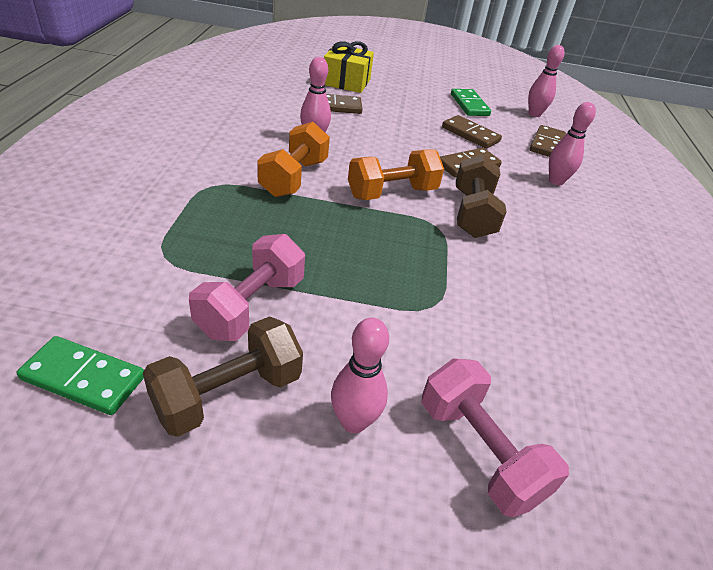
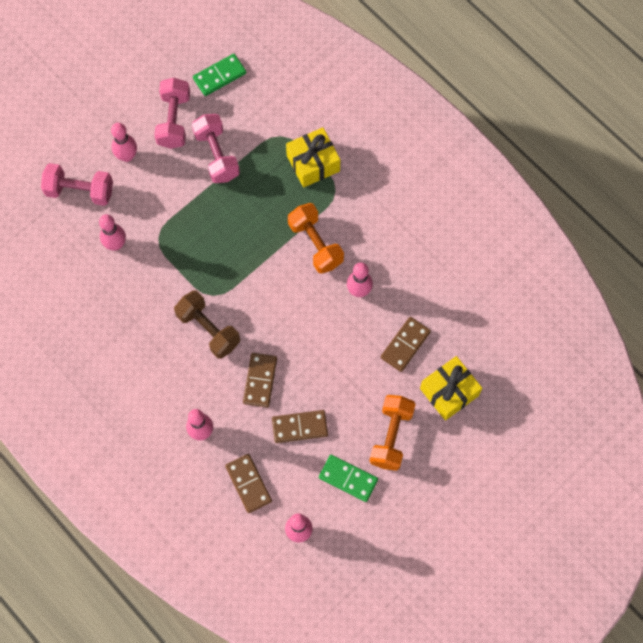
camera: 135 degrees right, 30 degrees up
(186, 213) = (313, 163): none -> yellow gift
(228, 394) = (174, 120): brown dumbbell -> pink dumbbell
(392, 193) = (261, 295): orange dumbbell -> orange dumbbell (391, 436)
(494, 345) = (116, 244): none -> pink bowling pin

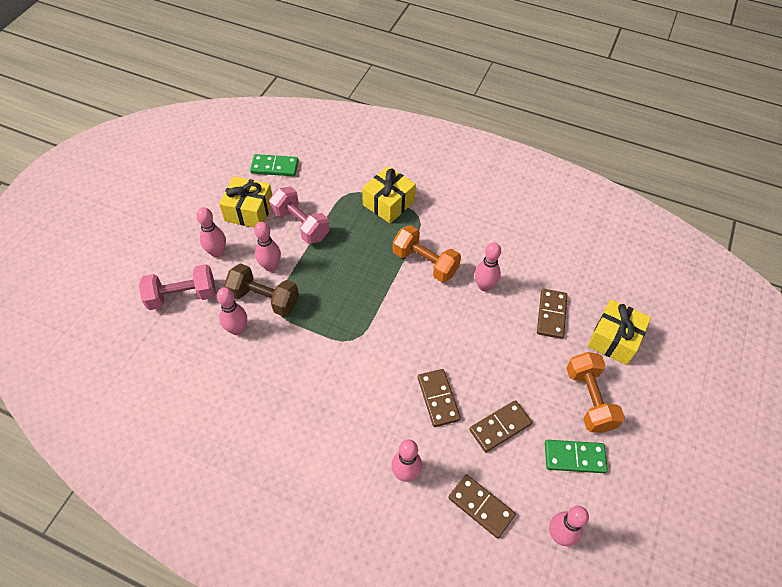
camera: 25 degrees left, 15 degrees down
(170, 191) = (270, 266): none -> pink bowling pin
(174, 120) = (249, 211): pink dumbbell -> yellow gift
(208, 329) = (364, 371): brown dumbbell -> brown dumbbell (264, 298)
(219, 76) = (274, 167): green domino -> green domino turned 60 degrees clockwise

